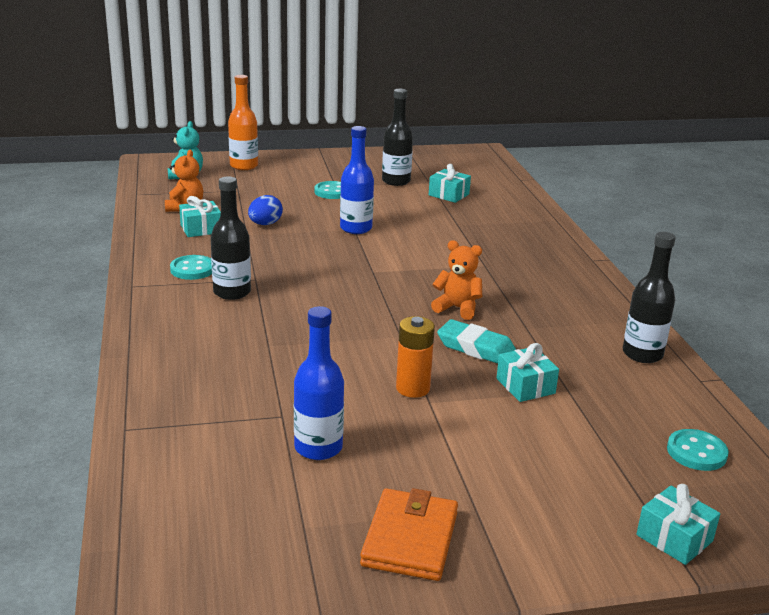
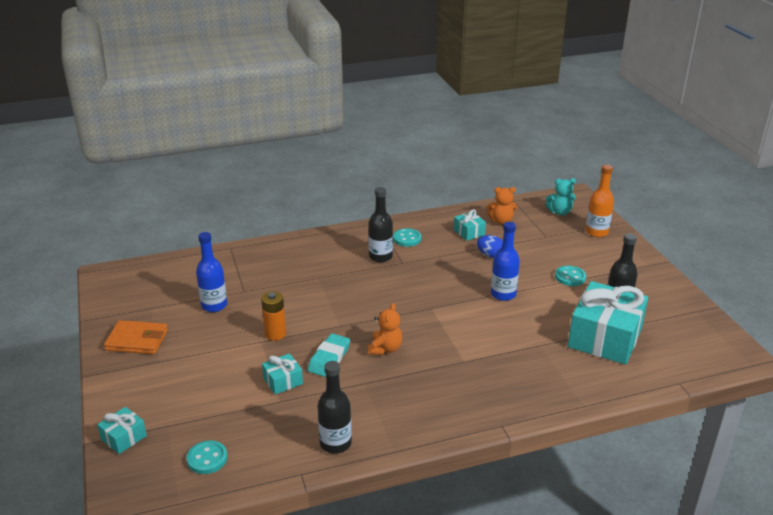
camera: 85 degrees right, 5 degrees up
(448, 195) = (604, 338): turquoise gift -> turquoise gift, size x2.21

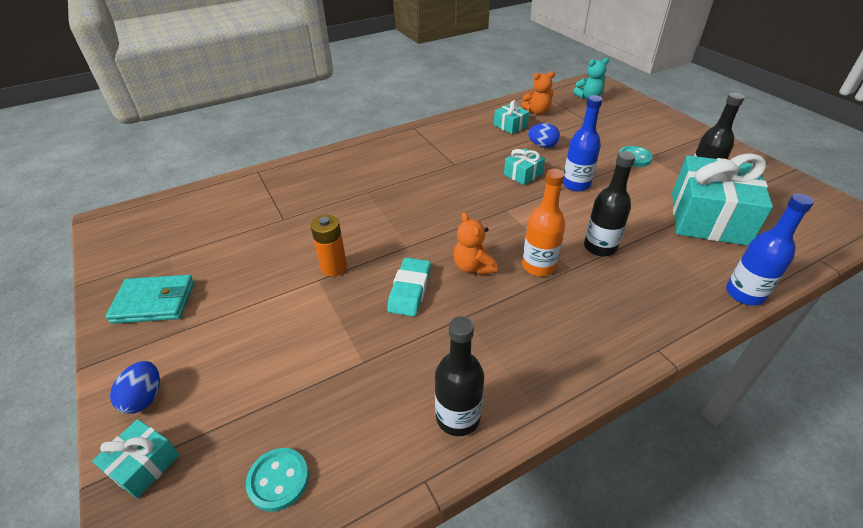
camera: 10 degrees left, 10 degrees up
(126, 400) = (144, 398): none -> blue egg
(137, 340) = (154, 302): orange wallet -> turquoise wallet
(214, 305) = (250, 241): blue bottle -> blue bottle (744, 294)
(283, 381) = (359, 331): turquoise gift -> turquoise gift (523, 174)
(380, 256) = (428, 161): black bottle -> black bottle (600, 247)
(385, 349) = (473, 267): orange teddy bear -> orange teddy bear turned 150 degrees clockwise
(407, 239) = (449, 139): turquoise button -> none
(596, 232) = (634, 112): orange bottle -> orange bottle (538, 266)

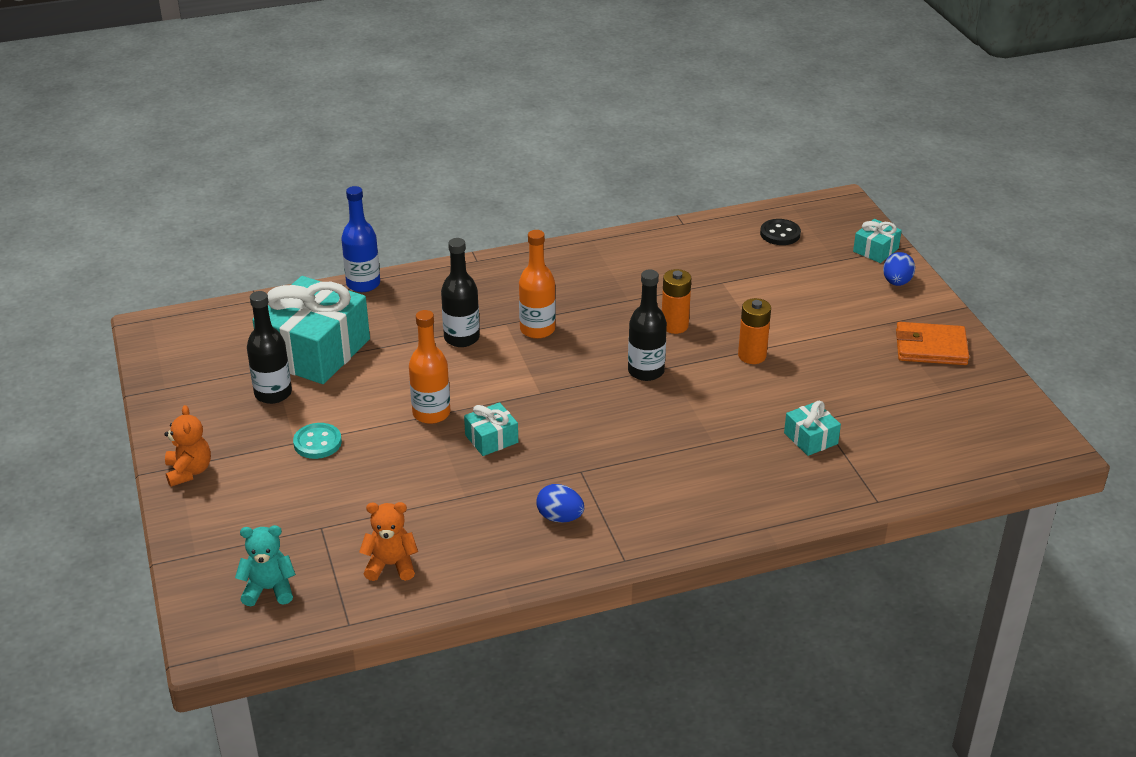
camera: 170 degrees left, 5 degrees down
(154, 302) = (931, 348): turquoise wallet -> orange wallet
(278, 480) = (780, 234): turquoise button -> black button
(410, 290) = (674, 326): turquoise eraser -> orange battery
(458, 417) = (653, 245): black bottle -> black bottle (646, 371)
(473, 267) = (604, 337): orange teddy bear -> orange teddy bear (189, 471)
(510, 126) = (458, 536): turquoise gift -> turquoise gift (810, 438)
(542, 145) = (432, 485): blue egg -> blue egg (560, 517)
(576, 184) = (431, 413): blue bottle -> orange bottle

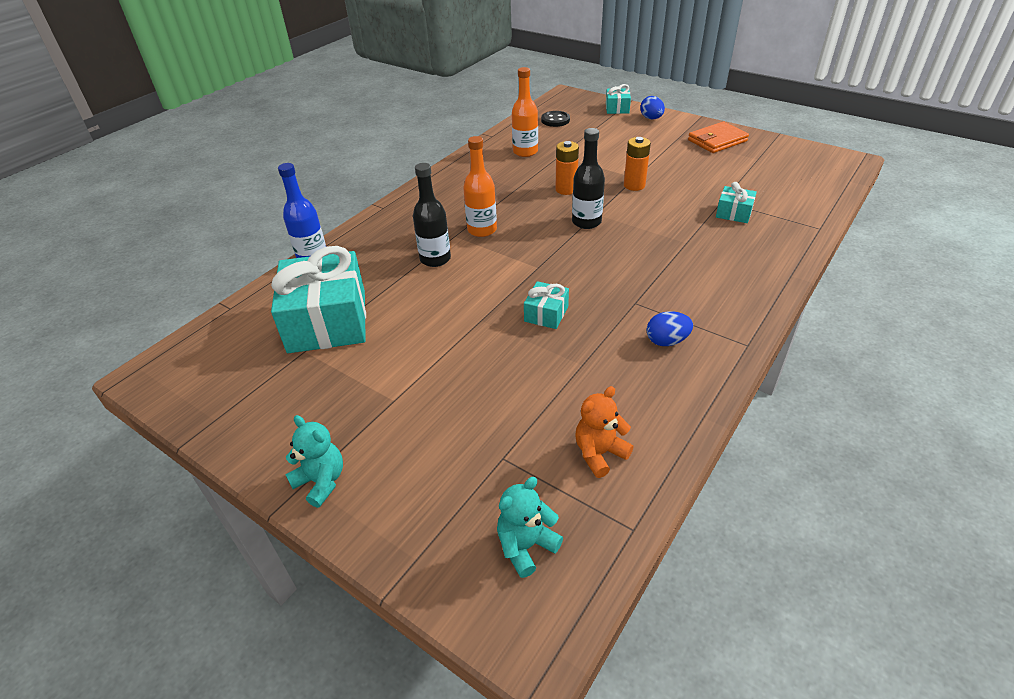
camera: 35 degrees left, 5 degrees up
(189, 471) = (321, 481): orange teddy bear -> turquoise teddy bear
(273, 393) = (328, 371): black bottle -> none
(317, 443) = (414, 389): turquoise button -> none
(431, 413) = (479, 319): orange bottle -> orange bottle (525, 152)

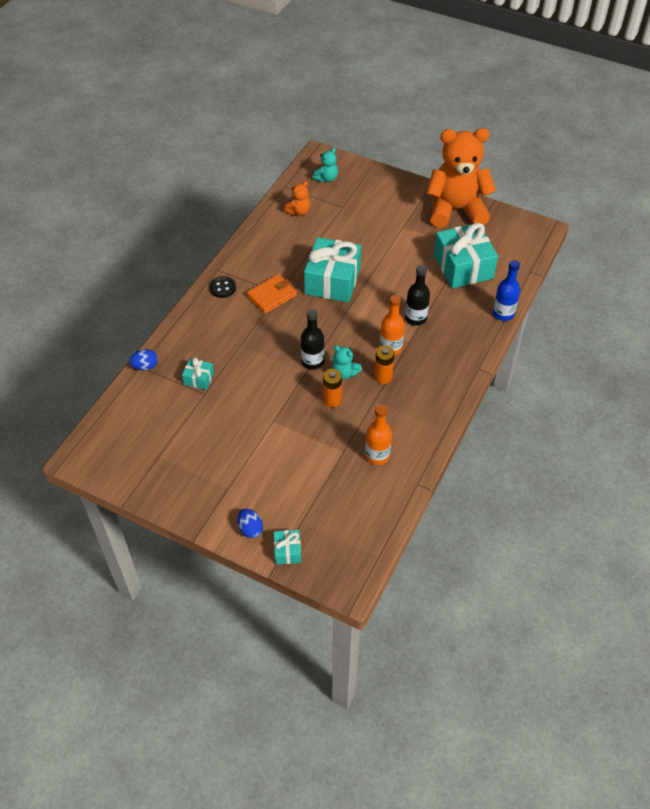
camera: 170 degrees right, 10 degrees up
(272, 428) = (456, 210): none -> orange teddy bear
(321, 481) = (419, 192): turquoise teddy bear -> turquoise teddy bear (344, 373)
(546, 314) = (332, 281): turquoise gift -> turquoise gift, size x2.21
(555, 120) = (355, 520): black button -> black button (222, 288)
(634, 185) = (274, 409): orange battery -> orange battery (383, 377)
(666, 341) = (262, 268): blue egg -> blue egg (145, 366)
(717, 141) = (189, 486): orange wallet -> orange wallet (272, 296)

